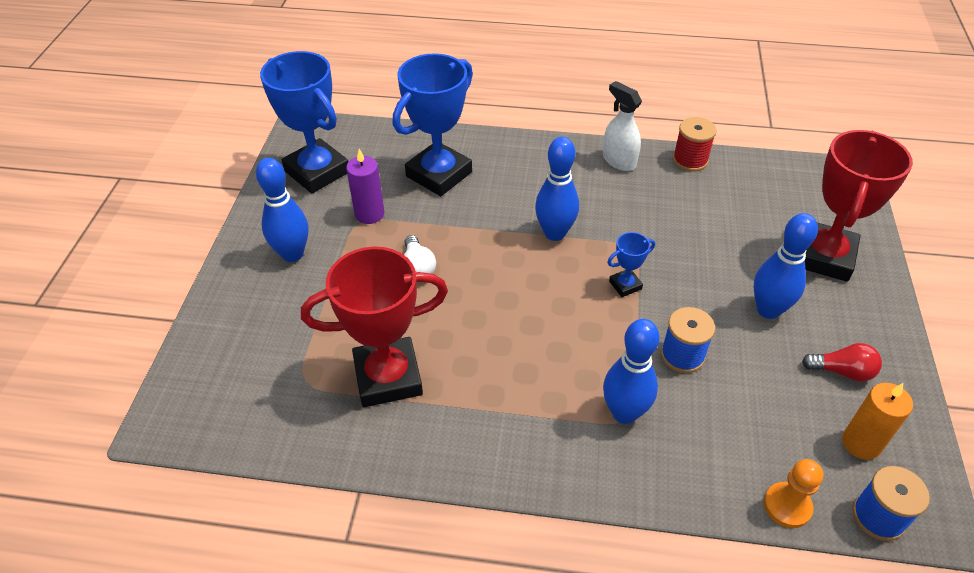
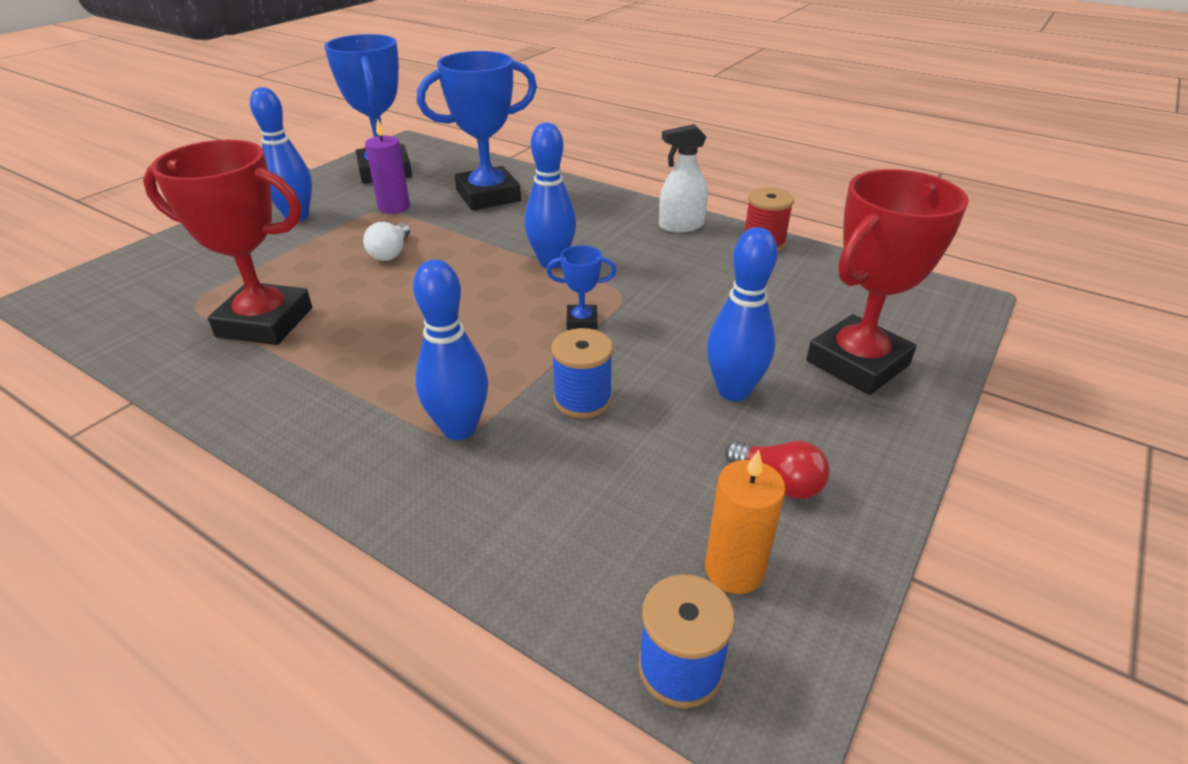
camera: 25 degrees right, 10 degrees down
(619, 161) = (681, 226): white spray bottle -> white spray bottle turned 90 degrees counterclockwise
(787, 506) = (560, 599): orange pawn -> none

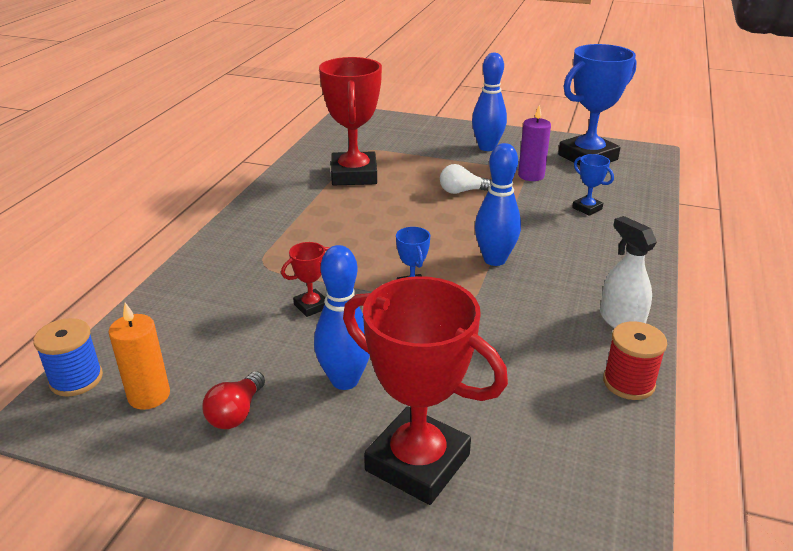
camera: 75 degrees right, 5 degrees down
(459, 428) = (268, 264): blue bowling pin -> none
(488, 196) = (587, 208): blue trophy -> blue trophy, size x0.44
(582, 399) = (311, 306): blue spool -> red trophy

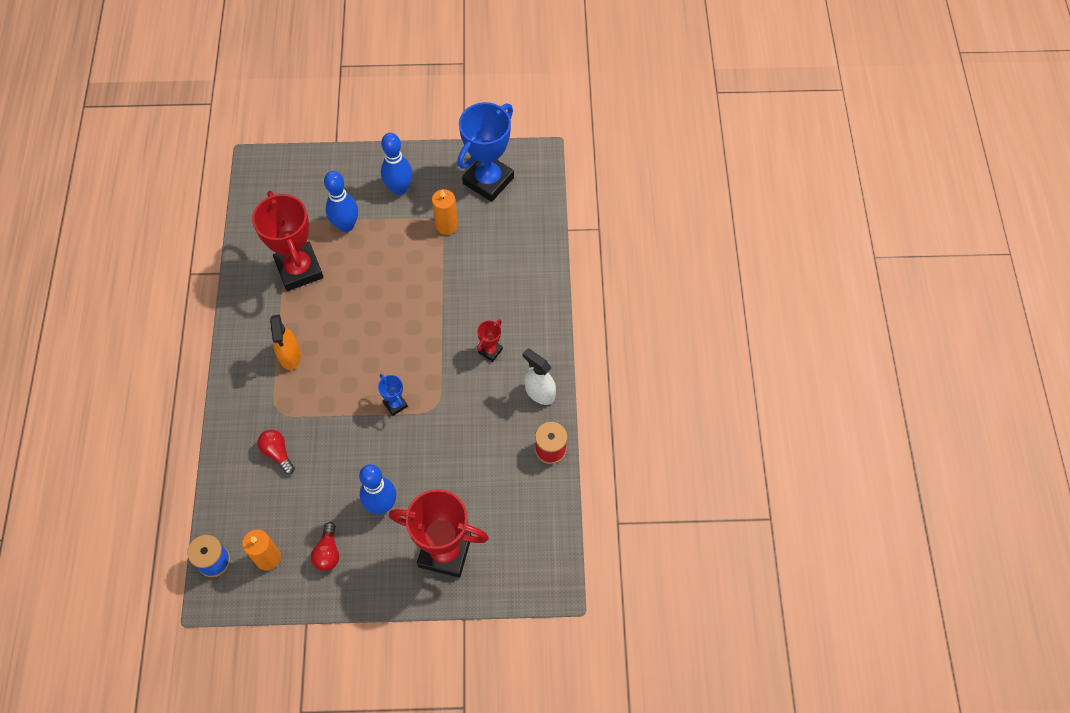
camera: 20 degrees left, 30 degrees up
(237, 298) = (277, 453): none -> red light bulb
(306, 227) = (290, 355): none -> orange spray bottle
(311, 306) = (332, 445): red trophy -> red trophy (490, 351)
(462, 191) = (396, 267): white light bulb -> none
(494, 260) = (443, 352): blue bowling pin -> blue bowling pin (346, 225)
(531, 175) = (446, 225): purple candle -> orange candle
(587, 208) = (499, 262): blue trophy -> none

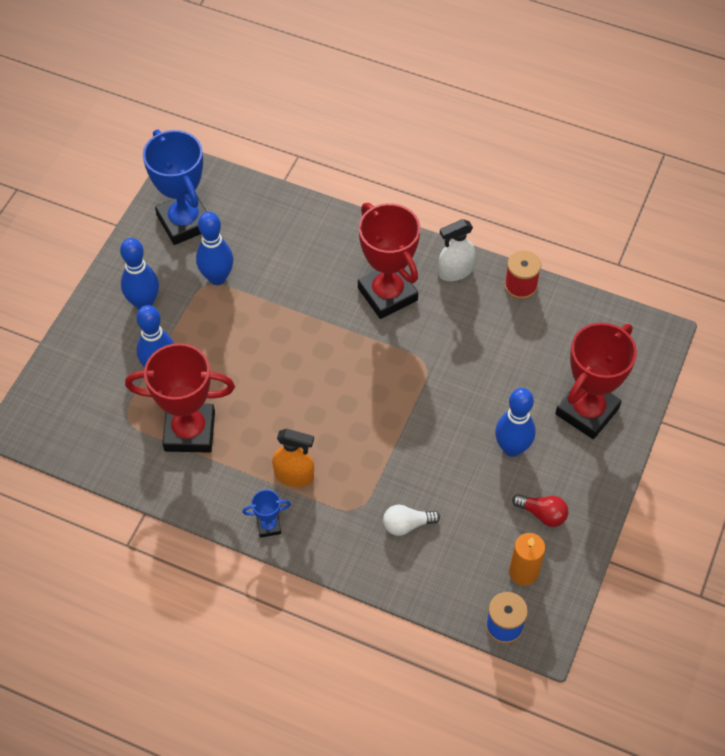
camera: 65 degrees left, 5 degrees down
(277, 453) = (407, 525): red light bulb -> white light bulb
(395, 404) = (405, 397): blue trophy -> blue trophy (269, 526)
(446, 225) = (217, 278): orange candle -> blue bowling pin
(490, 351) = (387, 294): red trophy -> red trophy, size x2.26

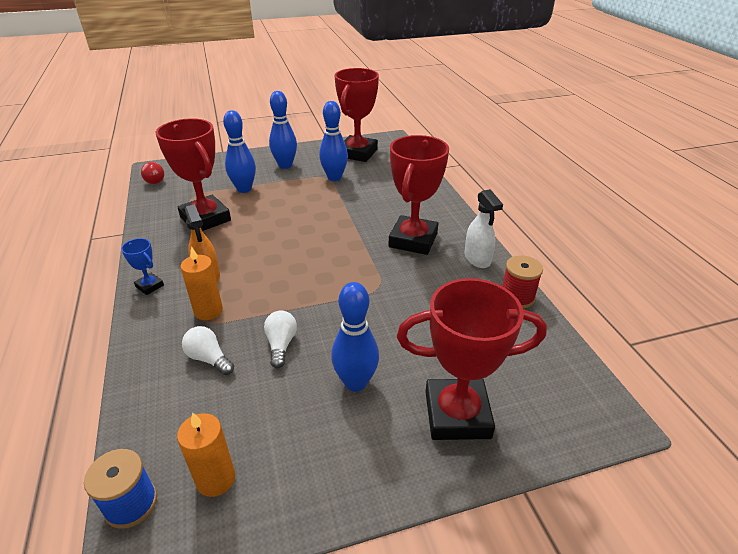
camera: 50 degrees right, 20 degrees down
(184, 222) = (357, 153): blue trophy -> red trophy
(346, 498) = (208, 311): none -> orange candle
(433, 470) = (281, 344): none -> white light bulb
(455, 271) = (477, 259): white spray bottle -> white spray bottle turned 135 degrees counterclockwise
(542, 514) = (302, 451): red light bulb -> red light bulb (156, 179)

